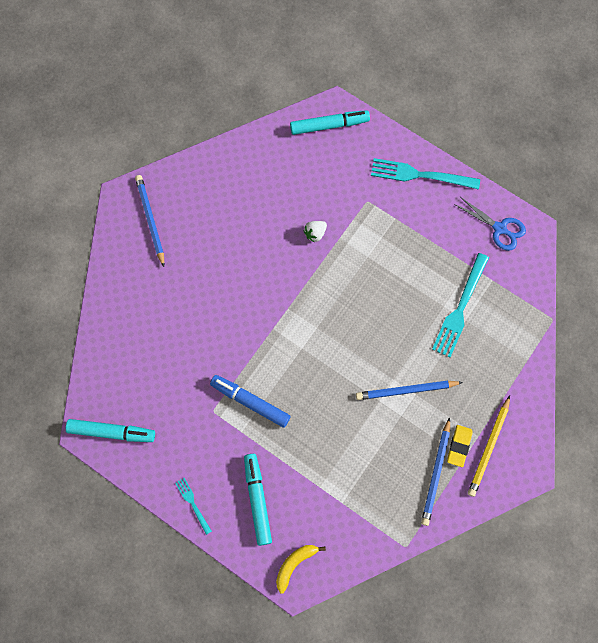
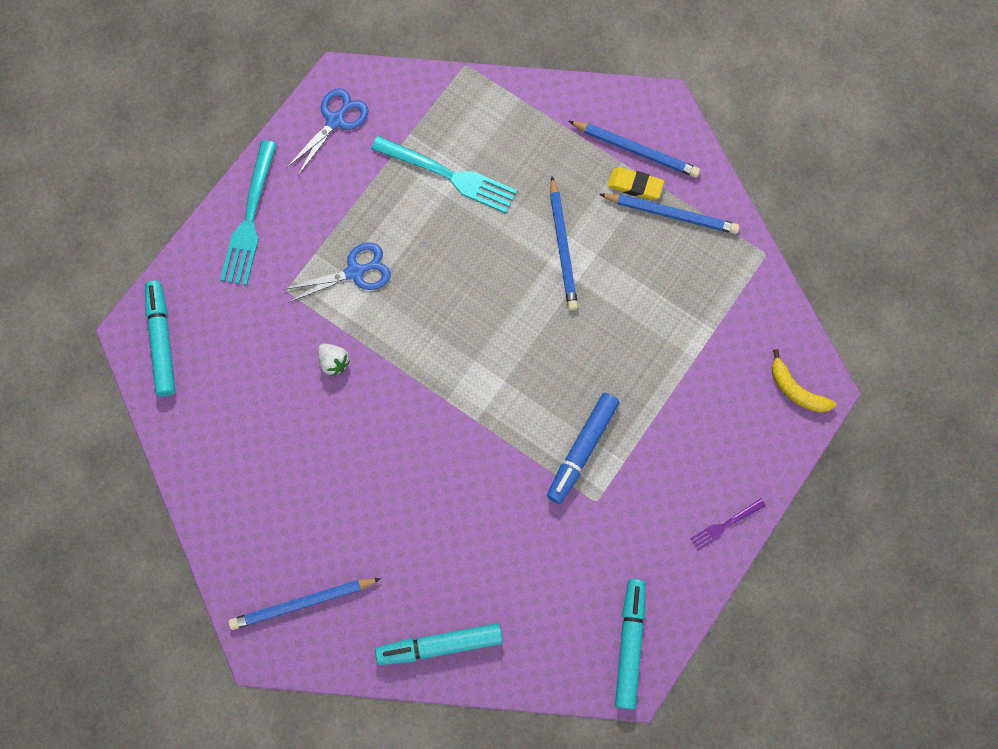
camera: 90 degrees left, 0 degrees up
(192, 503) = (725, 525): turquoise fork -> purple fork
(257, 499) = (715, 438): turquoise marker -> turquoise marker (440, 645)
(382, 245) = (355, 272): none -> blue scissors
(488, 447) = (635, 150): yellow pencil -> blue pencil

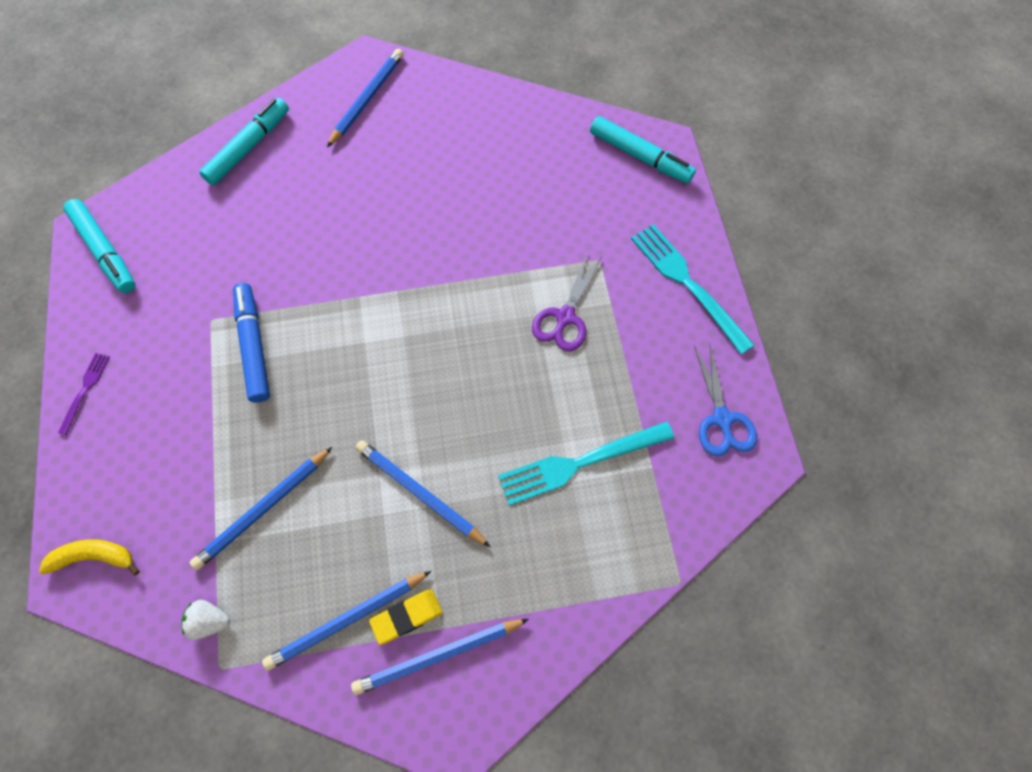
camera: 135 degrees right, 5 degrees down
(334, 362) = (508, 244): white strawberry -> white strawberry (210, 621)
(355, 272) = (565, 317): blue scissors -> purple scissors
(667, 325) = (263, 509): none -> blue pencil

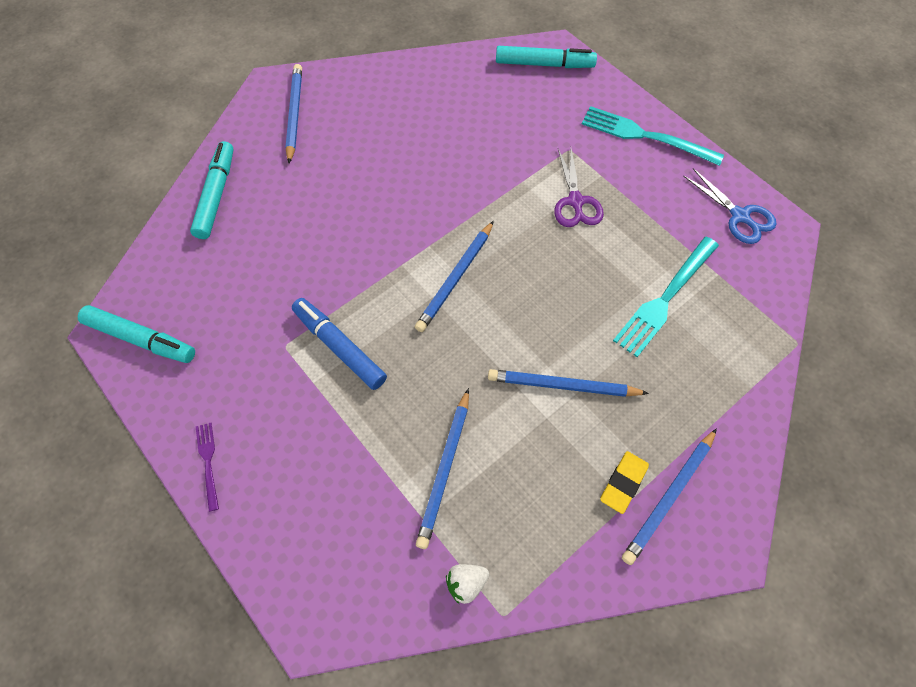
camera: 30 degrees left, 5 degrees down
(94, 557) = (322, 594): yellow banana -> none
(347, 620) = (578, 514): blue pencil -> blue pencil (455, 278)

